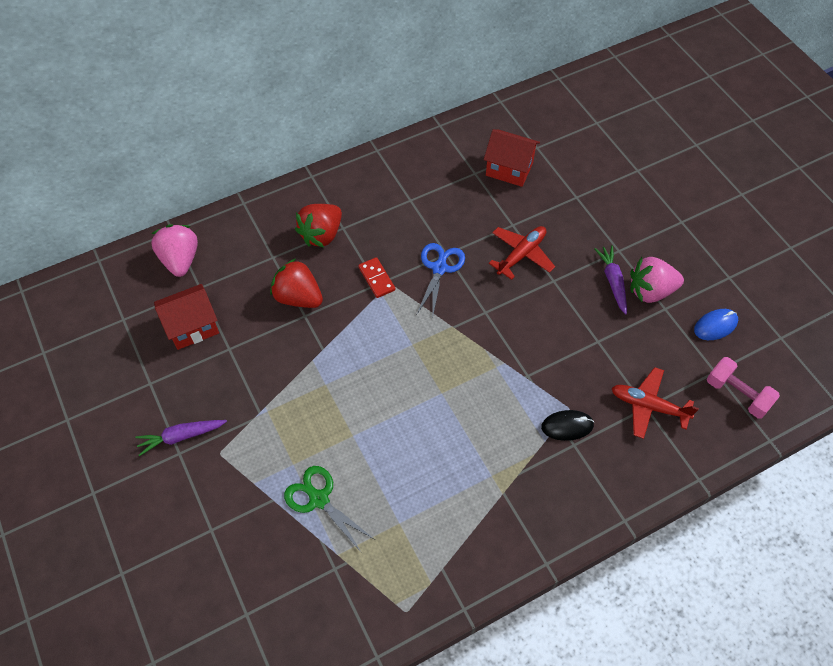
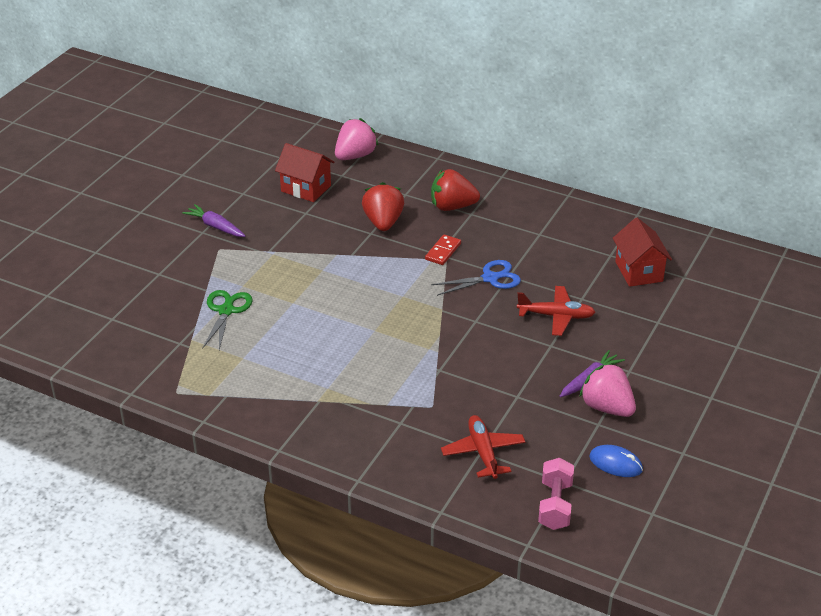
camera: 55 degrees right, 20 degrees down
(567, 426) = (414, 411): black mouse -> none

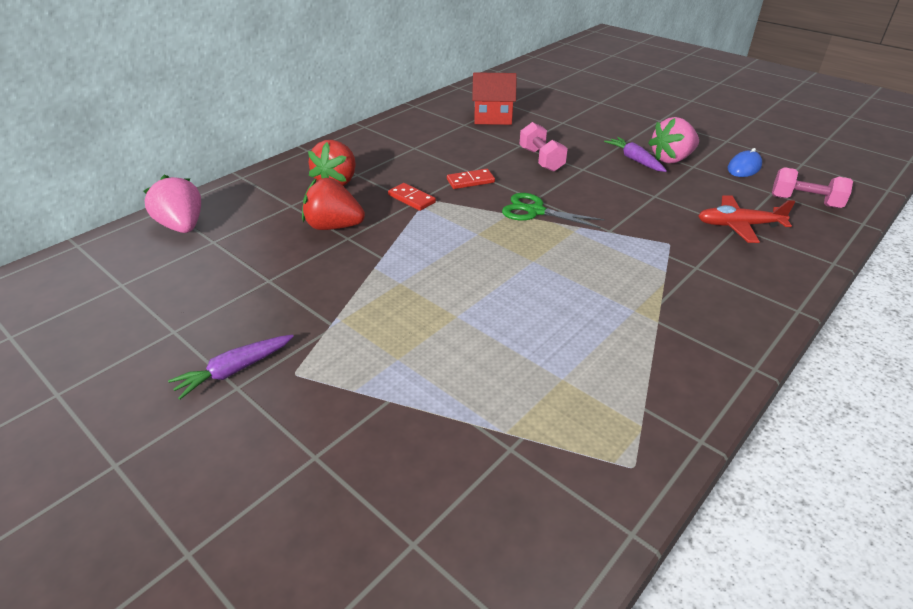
camera: 75 degrees left, 0 degrees up
(226, 311) = (449, 383): green scissors -> green scissors (535, 211)
(306, 188) = (215, 273): red house -> none
(490, 278) = (470, 181): blue scissors -> red domino
(556, 316) = (541, 160): red plane -> pink dumbbell

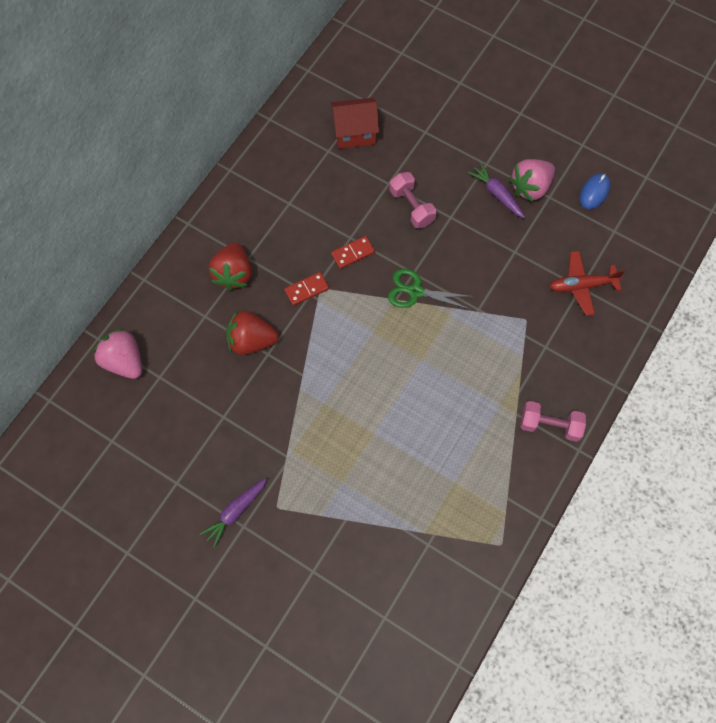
camera: 10 degrees left, 30 degrees up
(411, 199) = (306, 290): red domino -> red domino turned 60 degrees counterclockwise
(805, 202) = (639, 241): pink dumbbell -> pink dumbbell (549, 425)

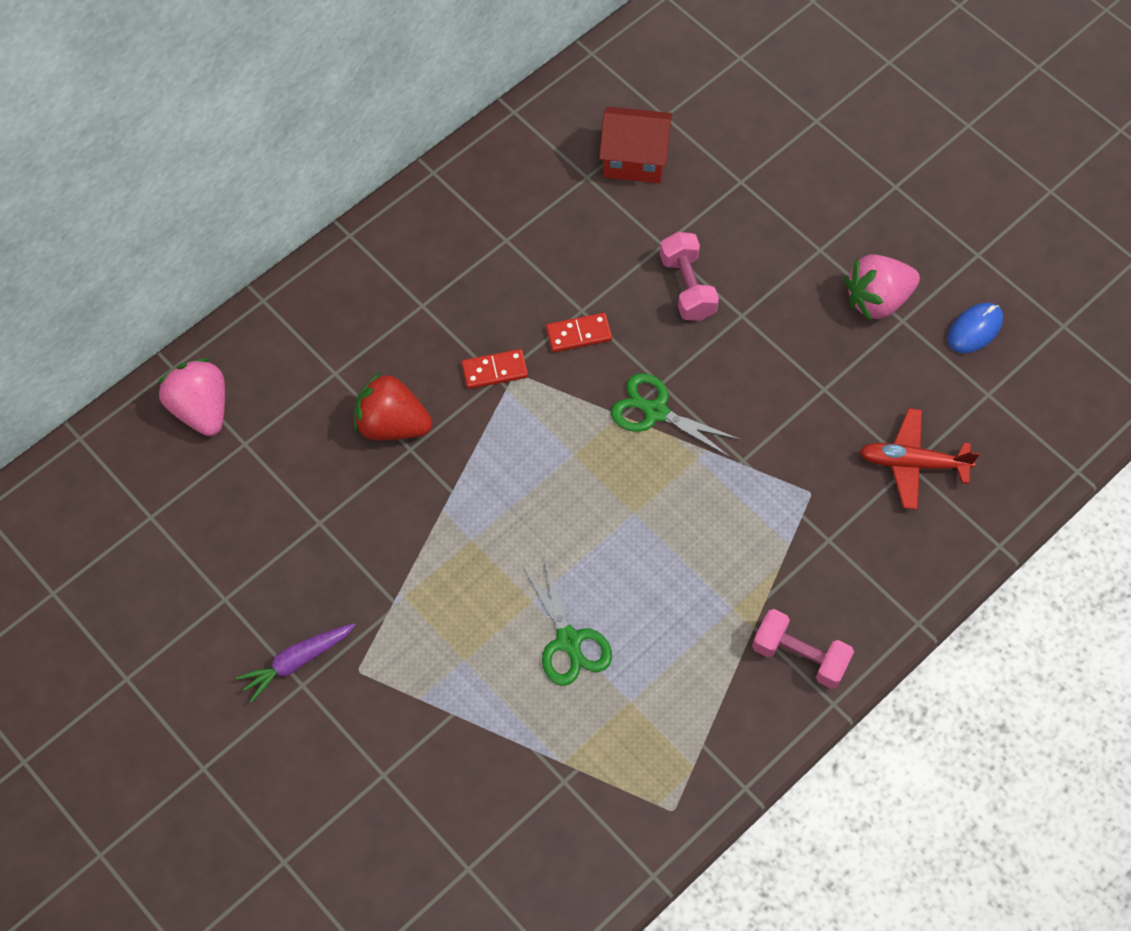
camera: 15 degrees right, 5 degrees down
(234, 274) = (395, 323): red strawberry -> none
(404, 453) = (568, 641): none -> green scissors
(497, 194) = (823, 298): purple carrot -> none

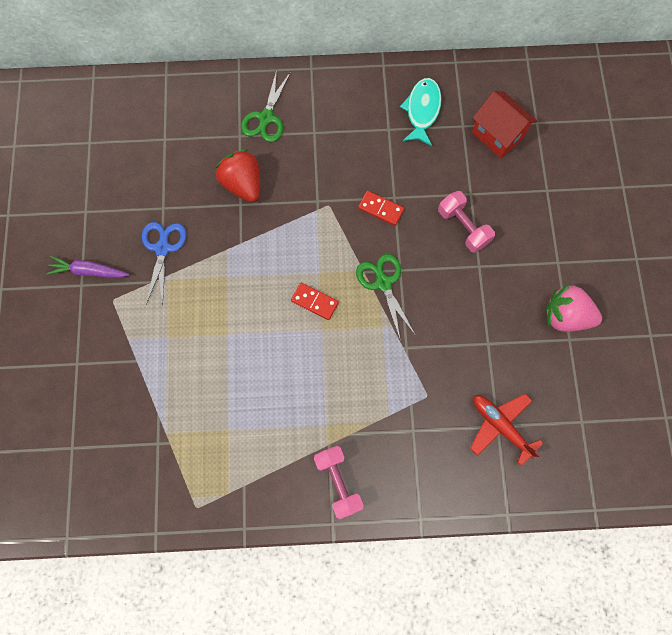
camera: 40 degrees right, 10 degrees up
(201, 409) = (160, 105): pink strawberry -> none
(363, 567) = (163, 248): none -> blue scissors
(494, 371) = (319, 195): red domino -> red domino (314, 302)
(526, 192) = (422, 111): none -> turquoise fish
(568, 641) = (226, 371): green scissors -> green scissors (266, 118)
(687, 287) = (463, 227): pink dumbbell -> pink dumbbell turned 60 degrees counterclockwise
(974, 329) = (608, 377): blue mouse -> none

